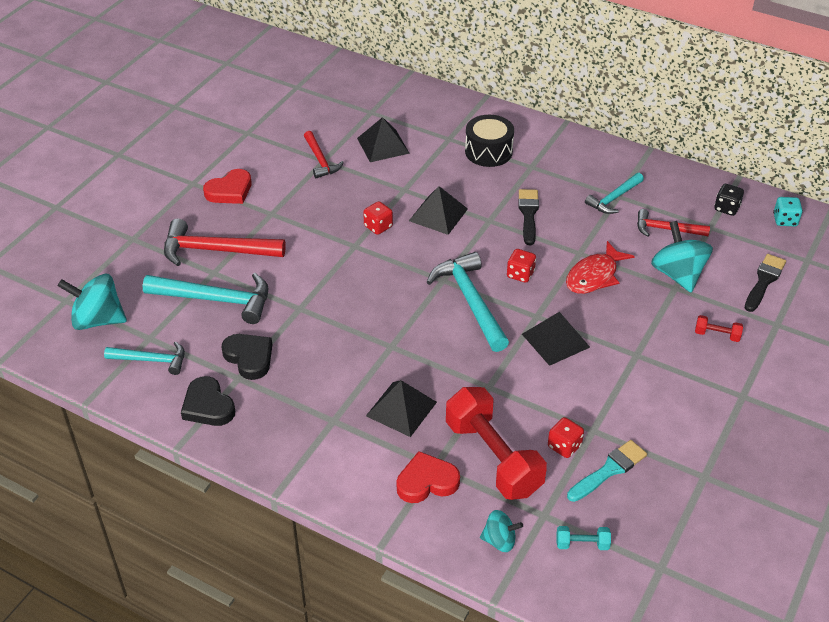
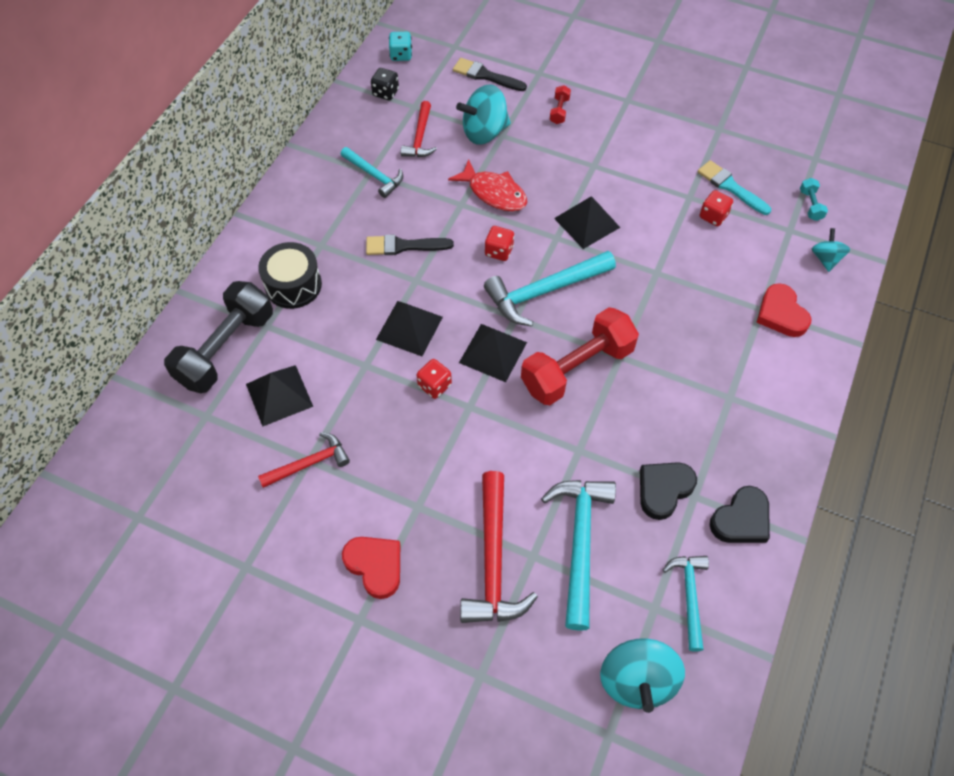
camera: 95 degrees left, 15 degrees up
(401, 409) = (701, 340): black pyramid -> black pyramid (493, 352)
(429, 119) = (226, 349): none -> black dumbbell
(493, 457) = (739, 266): red dumbbell -> red dumbbell (577, 368)

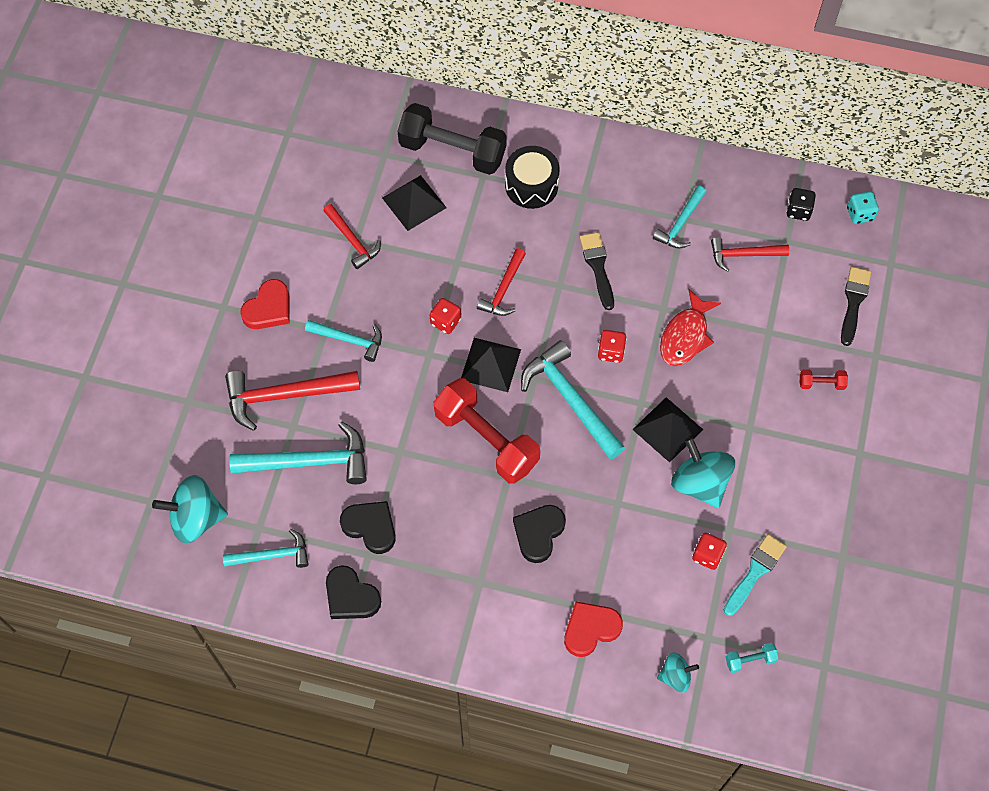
camera: 80 degrees right, 5 degrees up
(409, 328) = (503, 289): black pyramid -> red hammer
(436, 482) = (349, 340): none -> turquoise hammer
(484, 132) = (768, 314): turquoise spinning top -> turquoise spinning top (700, 483)
(682, 340) = (538, 533): none -> black heart

